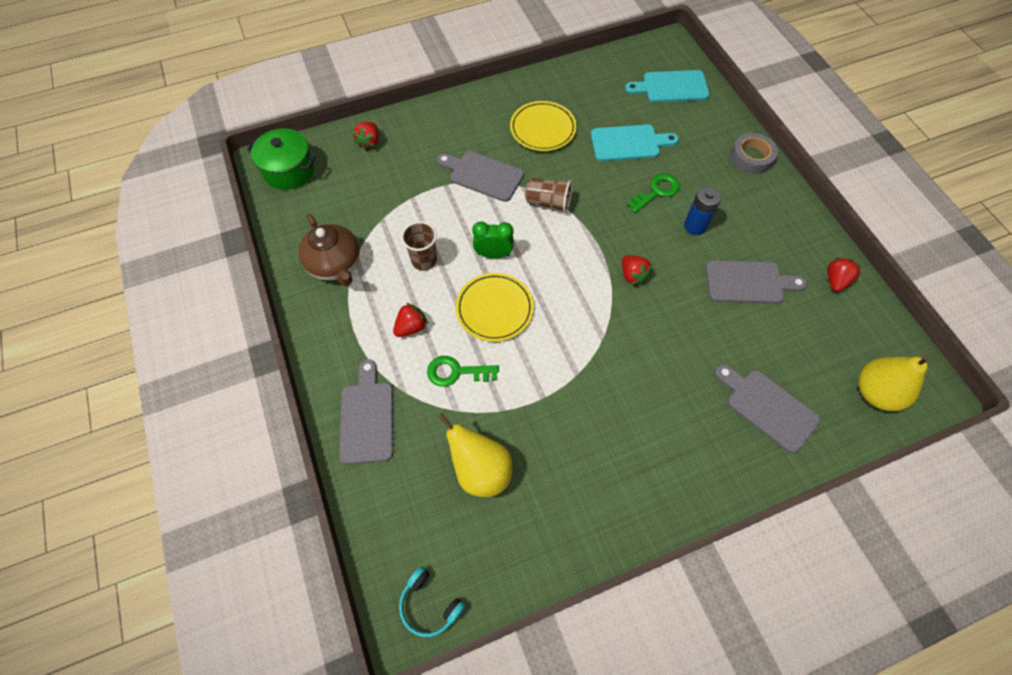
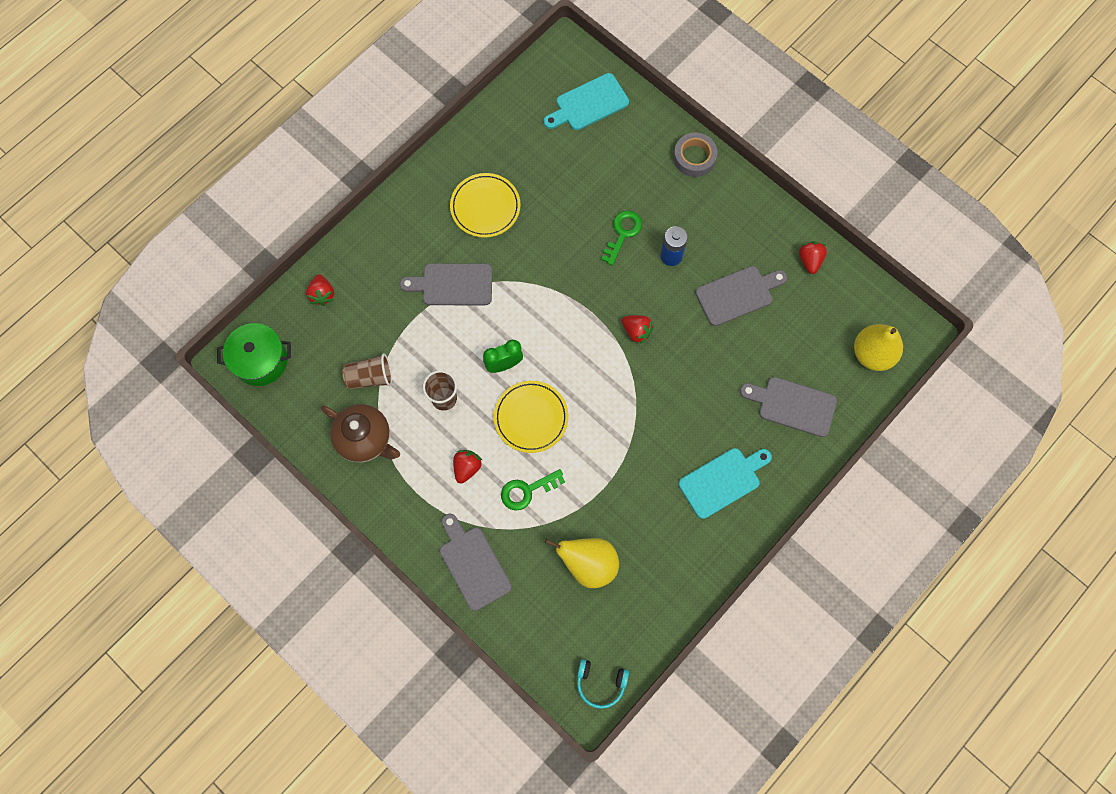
camera: 25 degrees left, 10 degrees up
(548, 202) = (528, 288): brown cup -> brown cup (370, 377)
(628, 143) = (574, 189): turquoise cutting board -> turquoise cutting board (722, 481)

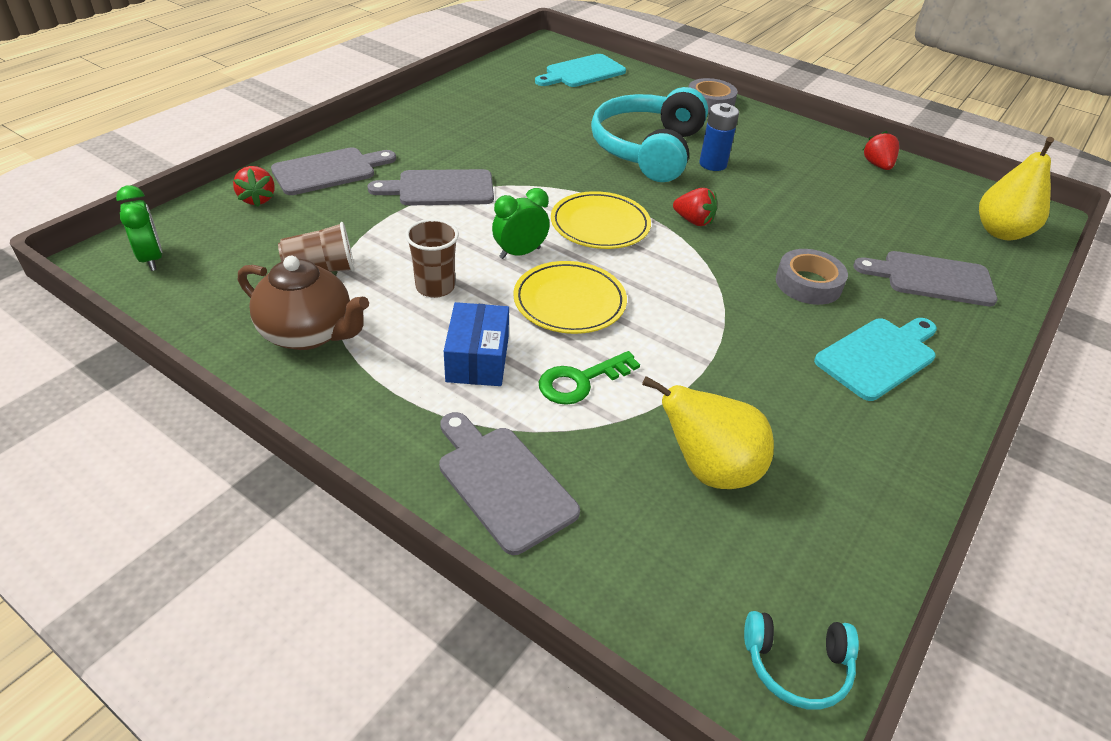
camera: 10 degrees left, 30 degrees down
(261, 360) = (151, 259): green pot -> green clock
(467, 467) = (478, 359): red strawberry -> blue box
(485, 207) = (476, 133): yellow plate -> yellow plate (600, 225)
(622, 233) = (648, 150): green key -> turquoise headphones
(700, 407) = (808, 283): none -> grey tape
(737, 294) = (807, 190): grey cutting board -> grey cutting board (329, 171)

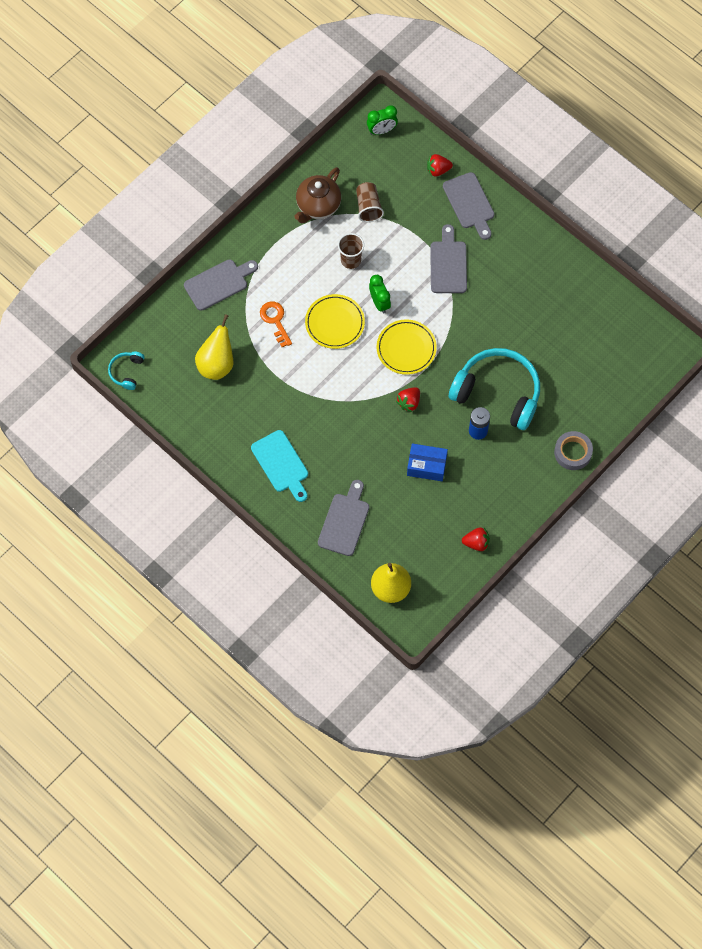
camera: 100 degrees right, 25 degrees up
(478, 359) = (294, 278): blue box -> blue box (426, 466)
(581, 381) = (275, 321): green key -> orange key
(582, 72) = (622, 367): turquoise cutting board -> none
(808, 283) = (343, 449): grey tape -> none

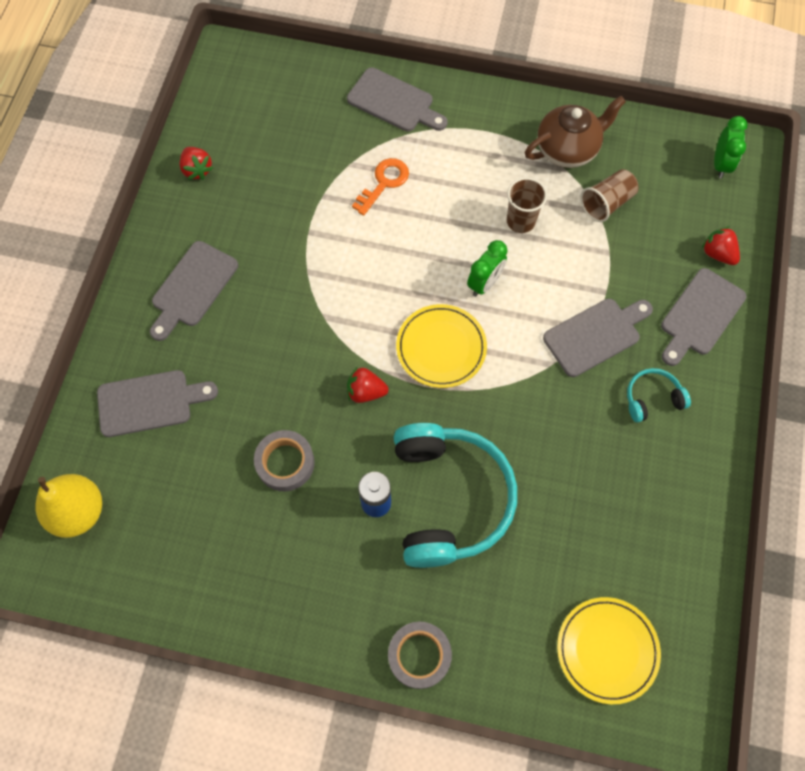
camera: 60 degrees right, 0 degrees up
(127, 372) = (223, 72): turquoise headphones -> turquoise headphones (652, 398)
(216, 364) = (287, 152): yellow pear -> none
(281, 464) = (192, 288): turquoise cutting board -> grey cutting board
(318, 206) = (567, 149): brown teapot -> brown teapot turned 150 degrees clockwise
(335, 323) = (423, 248): yellow plate -> yellow plate (607, 650)
(381, 130) = (720, 164): green clock -> green clock turned 120 degrees counterclockwise
(426, 466) = (285, 463): blue box -> grey tape
(476, 543) = (203, 592): red strawberry -> red strawberry (197, 170)

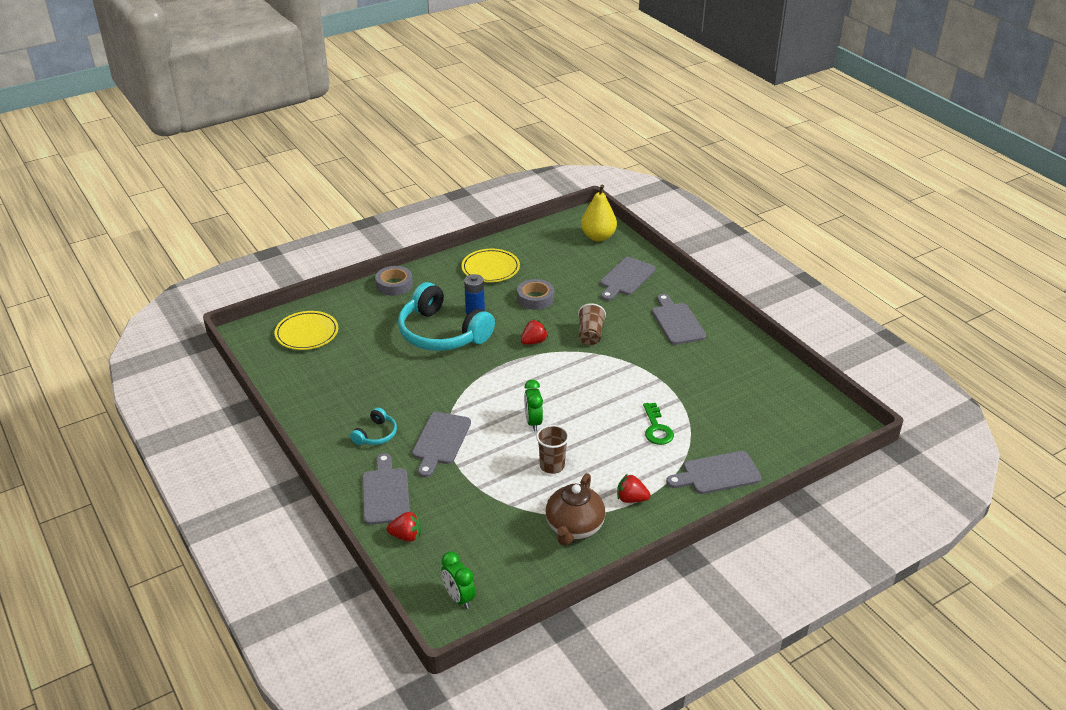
camera: 135 degrees right, 30 degrees down
(197, 170) = (760, 364): red strawberry -> red strawberry (631, 499)
(384, 183) = (656, 428): orange key -> green key
(441, 348) = (519, 381): yellow plate -> yellow plate (490, 268)
(606, 203) = (511, 514): brown cup -> brown cup (590, 334)

